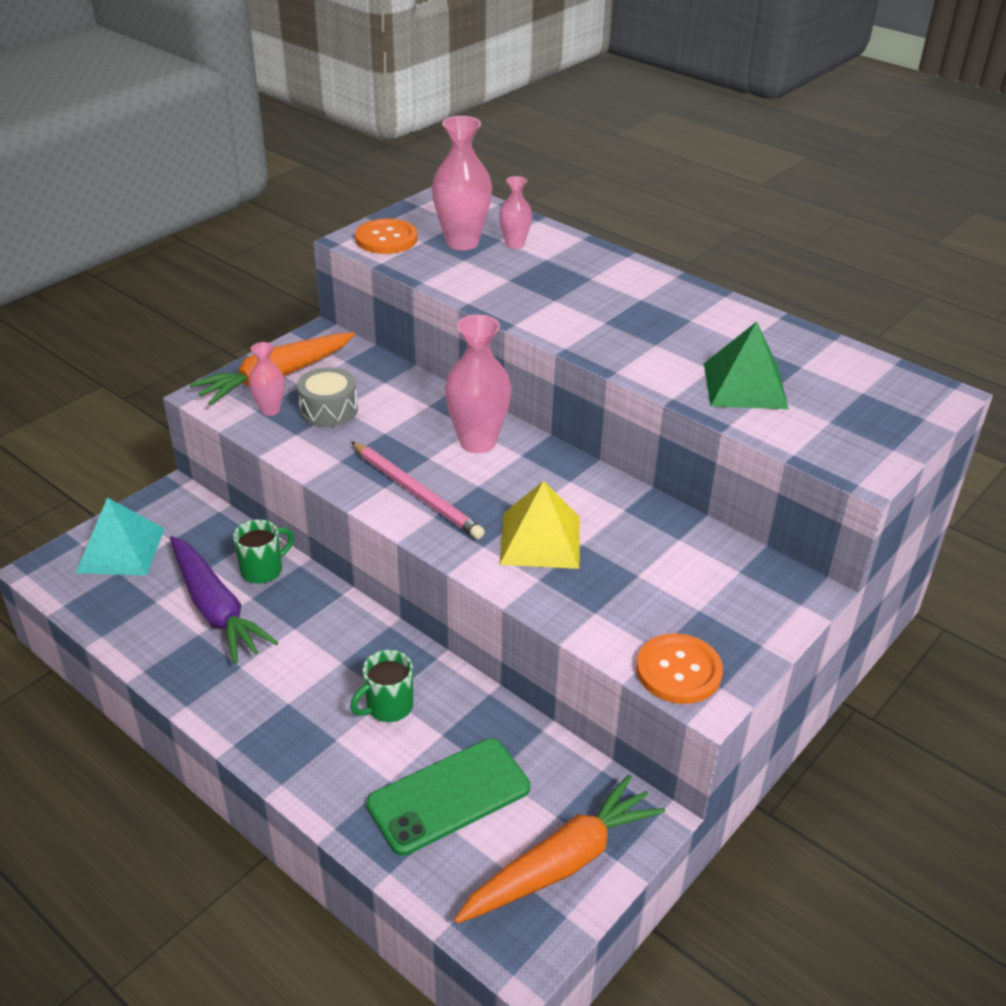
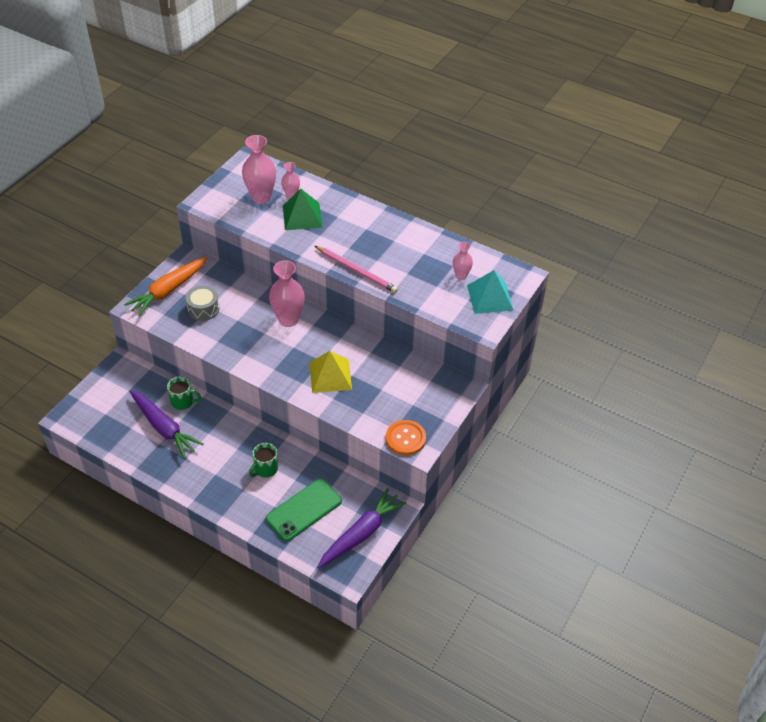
camera: 10 degrees left, 10 degrees up
(120, 550) = (102, 400): turquoise pyramid -> turquoise pyramid (490, 297)
(263, 570) = (183, 402): green mug -> green mug turned 60 degrees clockwise
(270, 410) = (171, 313): pink vase -> pink vase (461, 276)
(386, 239) = (217, 200): orange button -> none
(416, 493) = (262, 356): pink pencil -> pink pencil (356, 271)
(561, 863) = (361, 534): orange carrot -> purple carrot
(745, 385) = (425, 282): green pyramid -> green pyramid (302, 216)

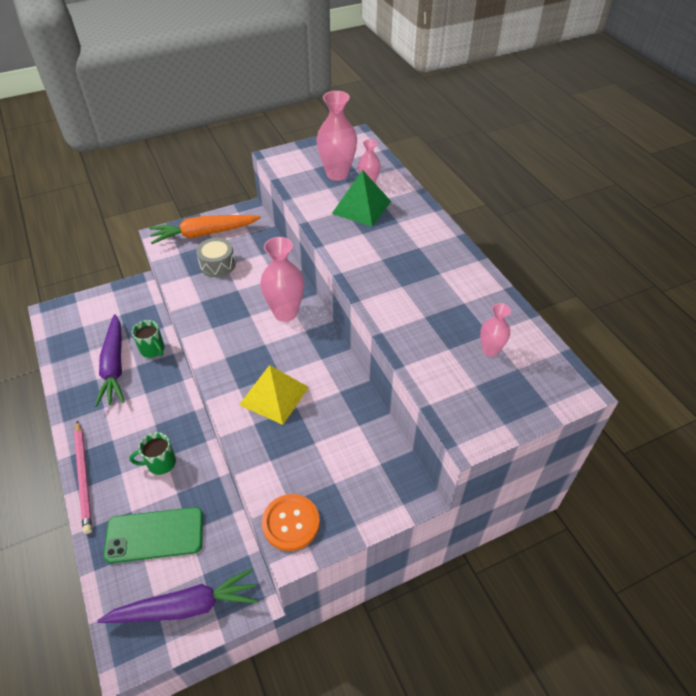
camera: 35 degrees right, 0 degrees up
(356, 271) = (368, 288): pink pencil -> pink pencil (84, 477)
(490, 297) = (508, 396): turquoise pyramid -> none

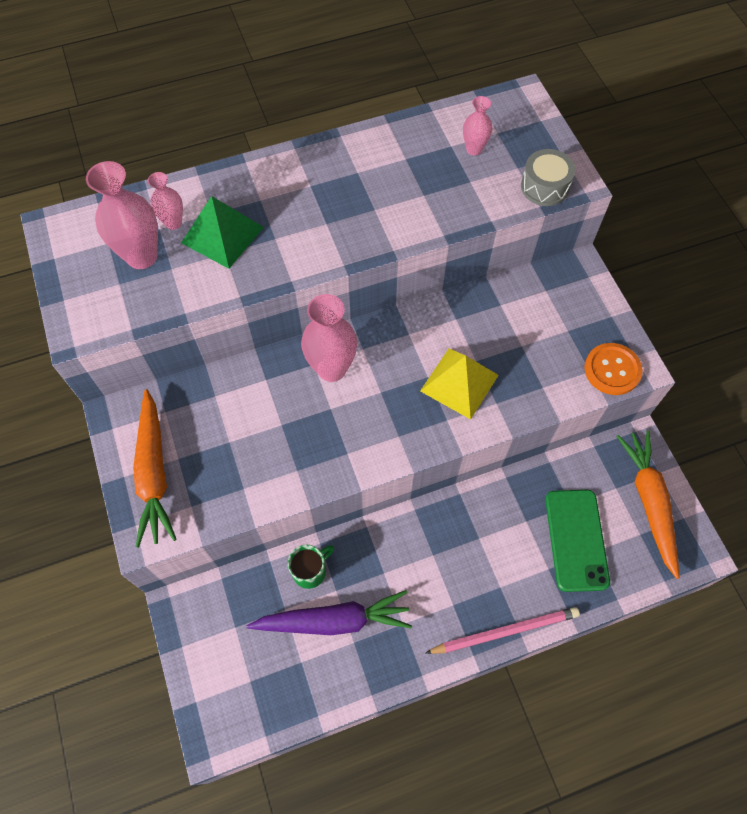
camera: 85 degrees left, 15 degrees up
(160, 463) = (488, 543): green mug -> none
(185, 607) = (649, 502): purple carrot -> orange carrot
(217, 264) = (226, 452): grey drum -> grey drum (544, 187)

